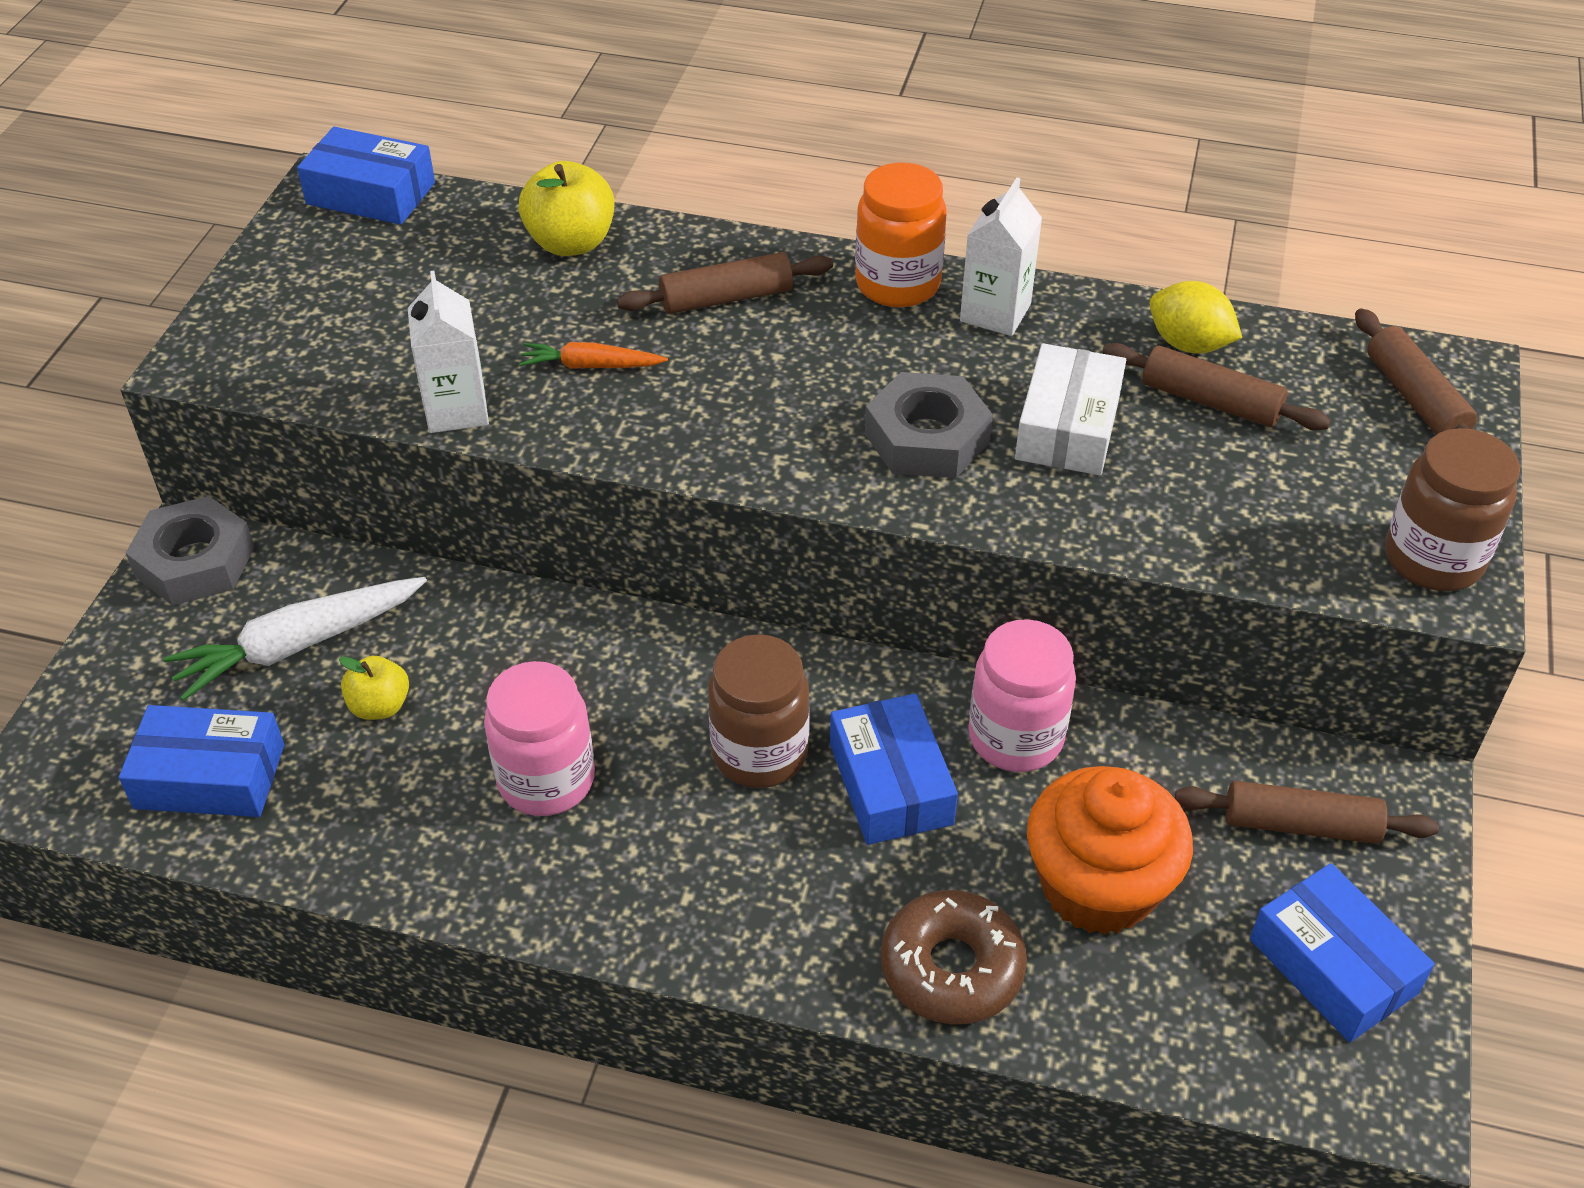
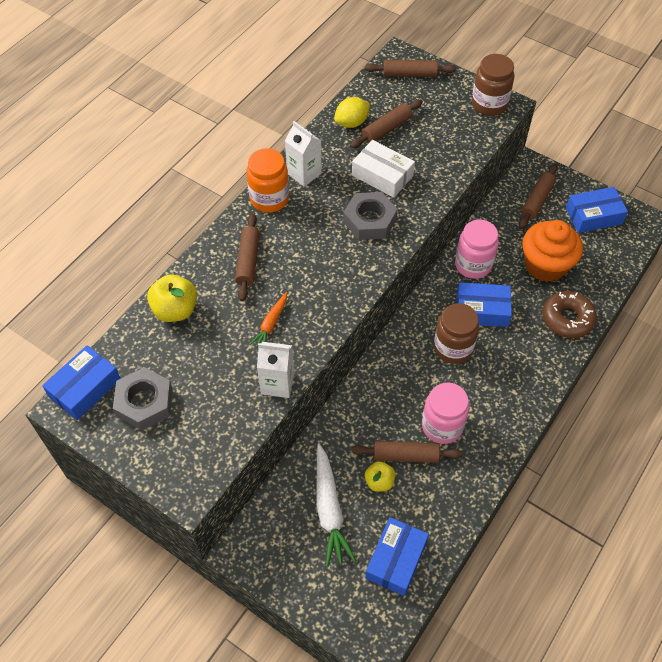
camera: 70 degrees left, 10 degrees up
(195, 562) = (254, 548): grey nut -> grey nut (144, 402)
(453, 734) = (405, 455): none -> brown rolling pin

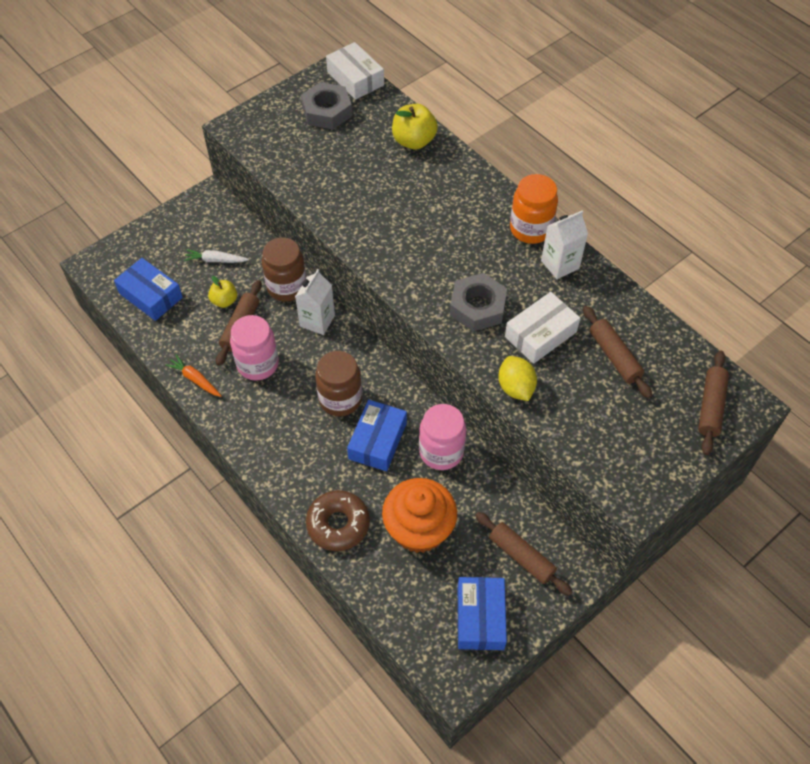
camera: 105 degrees right, 0 degrees up
(85, 388) = (355, 79): blue box -> white box
(248, 261) = (453, 199): brown rolling pin -> none
(271, 324) = (374, 203): orange carrot -> orange carrot (195, 379)
(277, 383) = (309, 197): white carton -> white carton (317, 321)
(329, 509) = (215, 260): white carrot -> white carrot, size x0.57
(351, 123) = (631, 324): yellow lemon -> yellow lemon (515, 388)
(489, 104) = (640, 482): brown jar -> brown jar (287, 287)

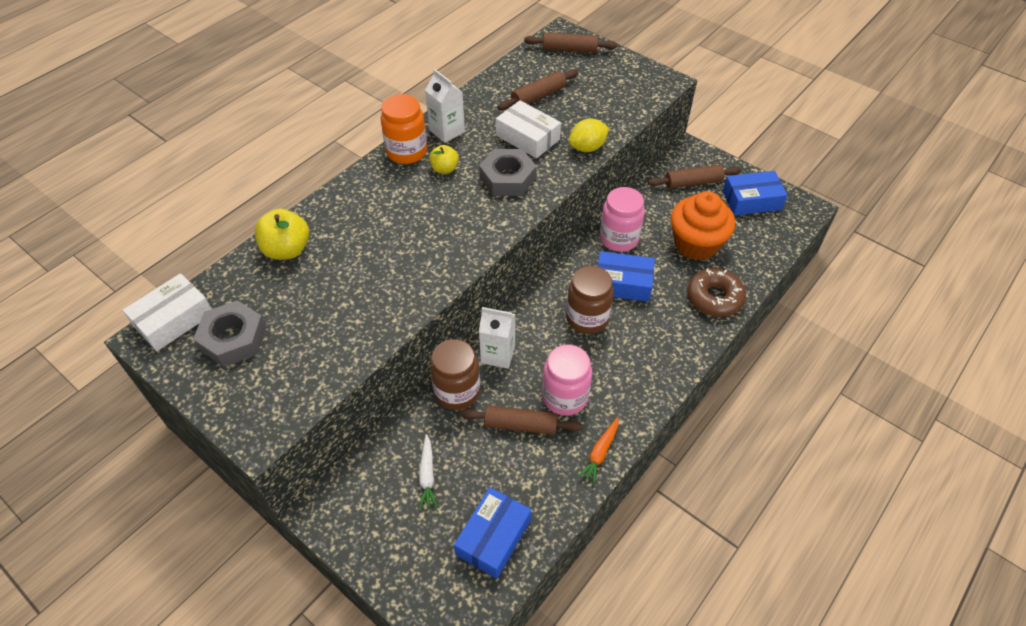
camera: 100 degrees left, 5 degrees down
(224, 301) = (487, 450): yellow apple -> yellow apple (444, 169)
(521, 556) = (693, 182): brown rolling pin -> brown rolling pin turned 45 degrees clockwise

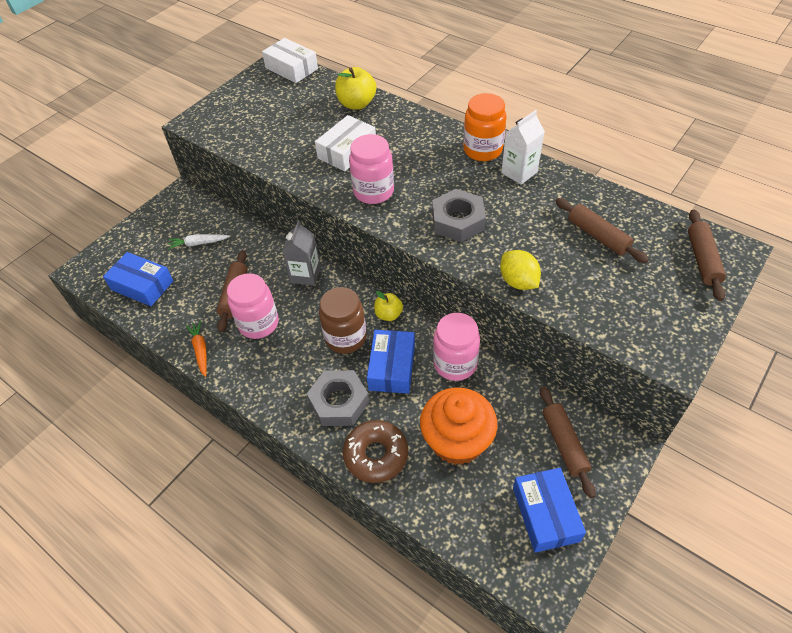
camera: 90 degrees right, 0 degrees up
(233, 338) = (273, 96): grey nut -> grey nut (339, 402)
(444, 169) = (463, 177): yellow apple -> yellow apple (388, 314)
(453, 238) = (373, 192): none -> pink jar
(457, 391) = (270, 252): brown jar -> none
(498, 354) = (305, 275): white carton -> grey carton
(527, 137) = (523, 231): white box -> white box (347, 151)
(600, 453) = (200, 350): orange carrot -> orange carrot turned 45 degrees clockwise

